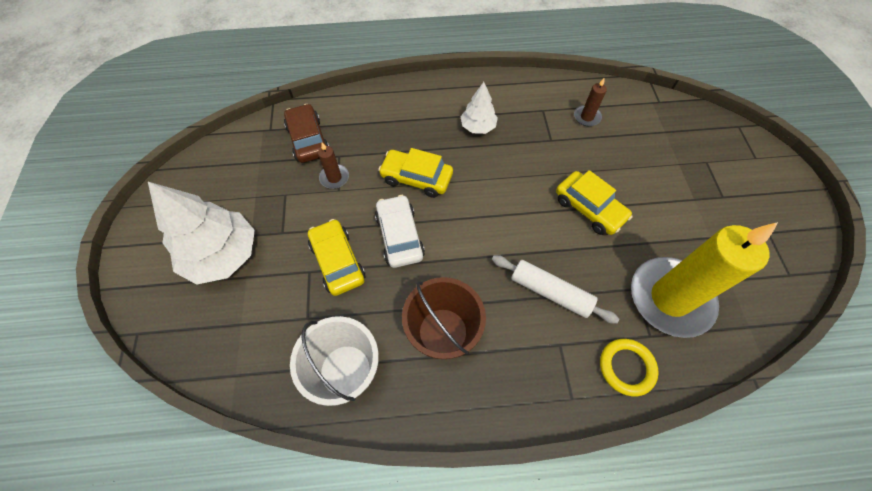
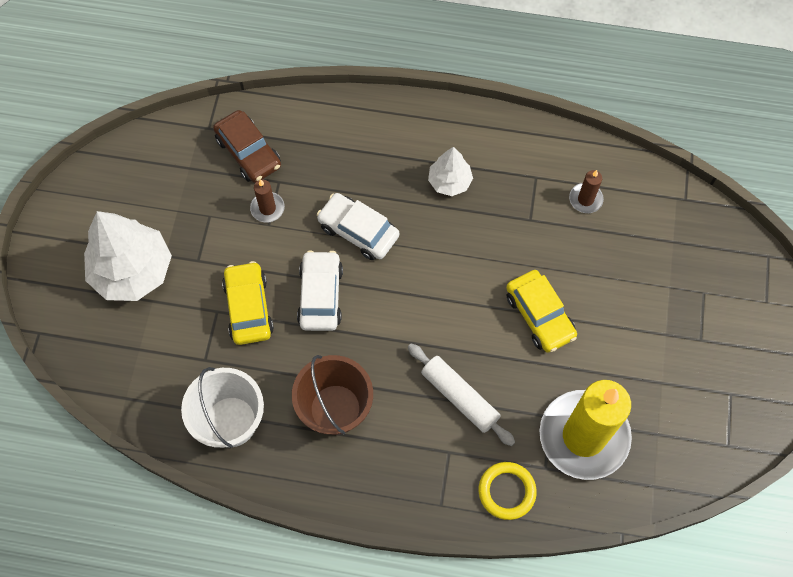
camera: 15 degrees right, 5 degrees up
(308, 140) = (249, 152): brown car -> brown car turned 150 degrees clockwise
(416, 178) = (358, 231): yellow car -> white car

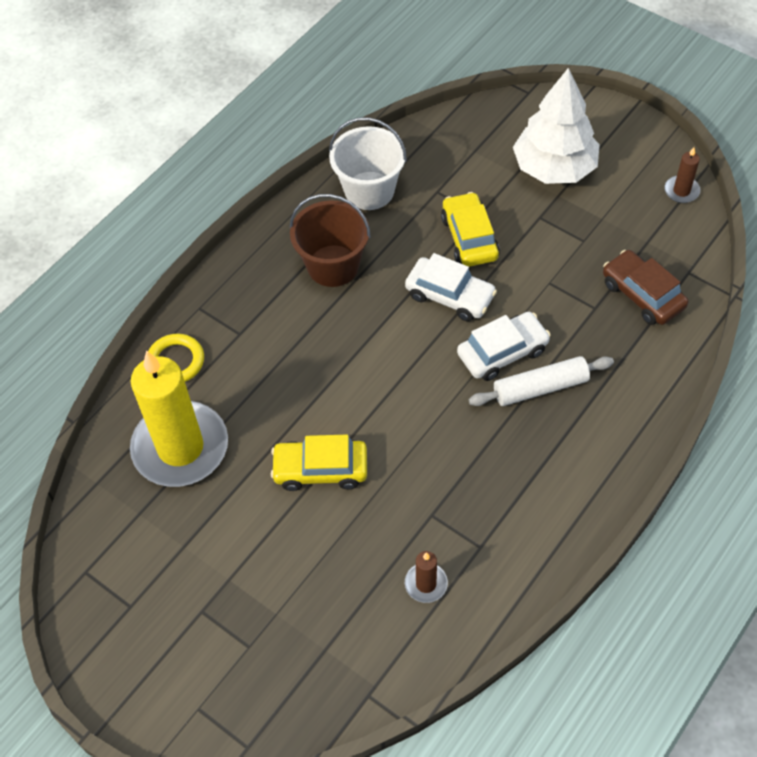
camera: 120 degrees right, 10 degrees down
(248, 308) = (469, 238): yellow car -> yellow car turned 120 degrees counterclockwise
(249, 152) = (642, 295): brown car -> brown car turned 60 degrees clockwise
(267, 208) = (568, 288): brown candle -> brown candle (681, 191)
(449, 181) = (518, 458): white tree -> none
(459, 397) = (283, 363): white rolling pin -> white rolling pin (540, 387)

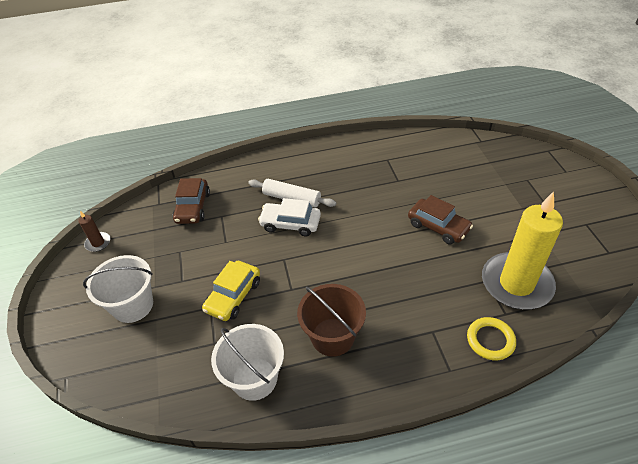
camera: 140 degrees left, 10 degrees down
(320, 470) = (438, 226): yellow car -> brown car
(426, 584) = (424, 160): brown candle -> none
(450, 295) = (283, 269): white car -> none
(554, 168) = (133, 305): white tree -> white bucket

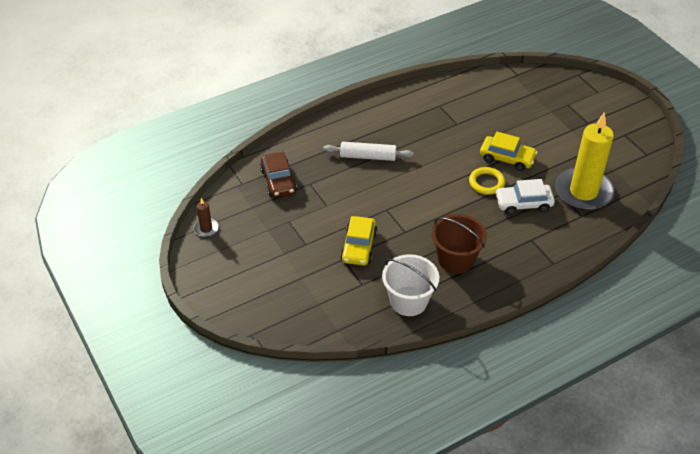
camera: 20 degrees left, 0 degrees up
(133, 305) = (274, 271): white bucket -> none
(290, 224) = (378, 179): white car -> white car (523, 204)
(438, 226) = (507, 158): brown car -> yellow car
(490, 340) = (576, 236): yellow ring -> yellow ring (486, 183)

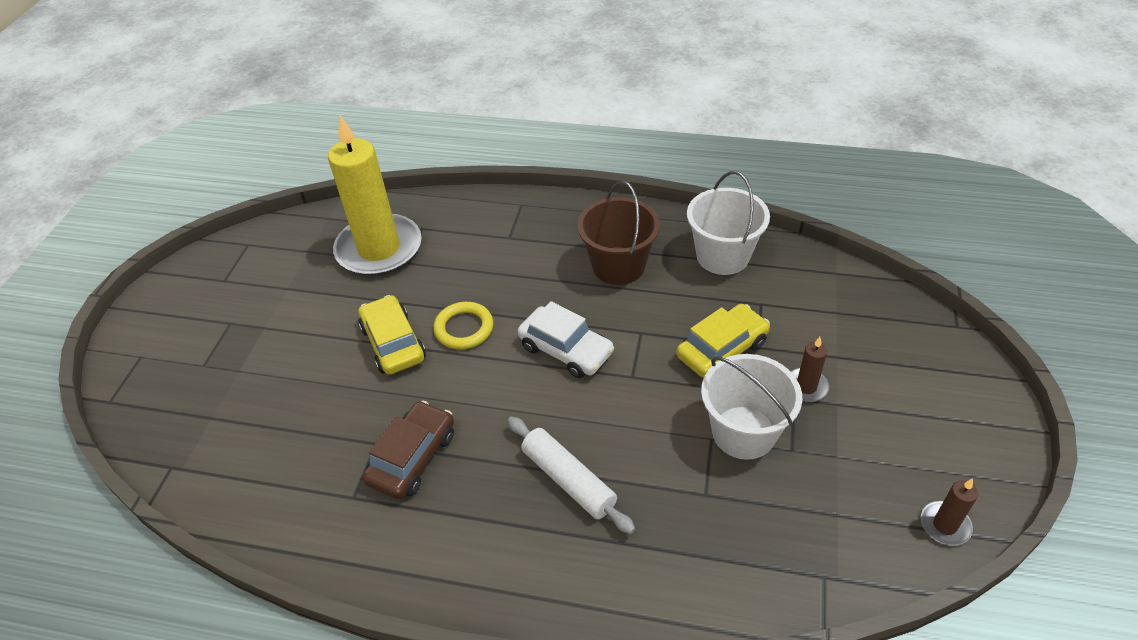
camera: 135 degrees left, 0 degrees up
(278, 181) = (755, 536): brown car -> brown car (412, 457)
(304, 253) = (806, 387): none -> brown candle
(315, 215) = (743, 432): none -> white bucket
(523, 204) = (460, 277): white car -> white car (566, 350)

